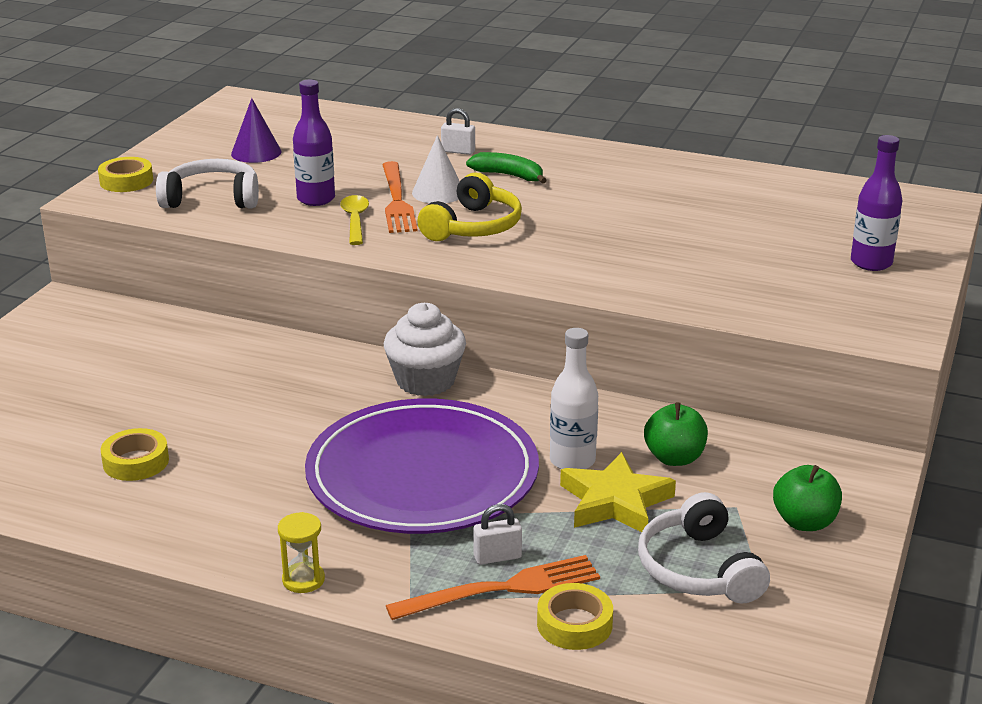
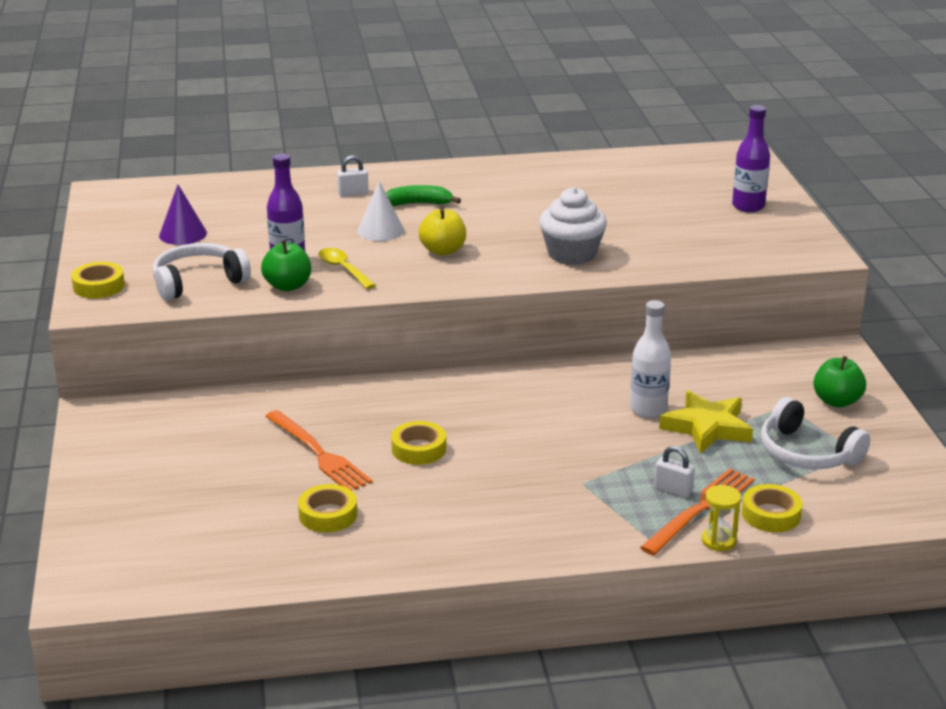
camera: 30 degrees left, 0 degrees up
(293, 426) = (418, 449): none -> yellow tape
(303, 580) = (560, 552): yellow hourglass -> yellow hourglass (718, 541)
(397, 201) = (356, 245): orange fork -> orange fork (319, 454)
(422, 475) = (556, 452): purple plate -> none
(425, 381) = (478, 385): white cupcake -> white cupcake (571, 254)
(473, 227) = (443, 250): yellow headphones -> yellow apple
(497, 557) = (673, 490): white padlock -> white padlock turned 75 degrees clockwise
(674, 458) = (712, 386): green apple -> green apple (288, 286)

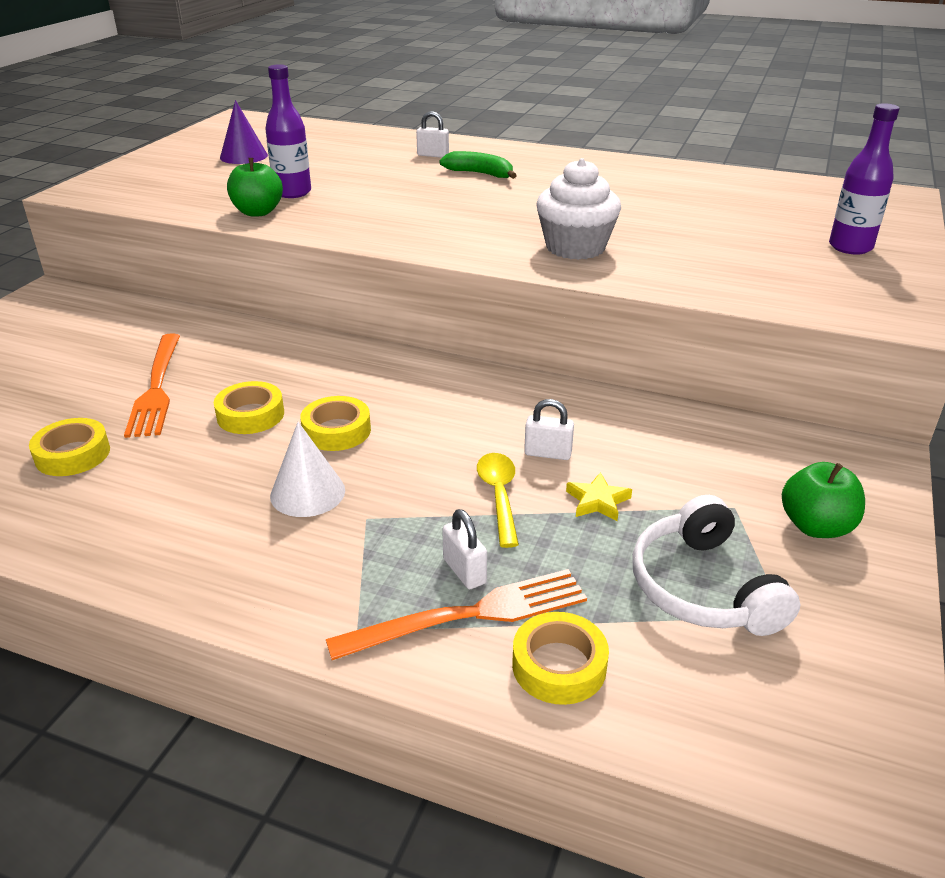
camera: 30 degrees right, 5 degrees up
(99, 286) = (114, 178): yellow tape -> yellow tape (336, 431)
(198, 282) = (192, 192): white headphones -> none
(343, 269) = (328, 210): yellow spoon -> yellow spoon (499, 496)
(380, 230) = (412, 187): white cone -> white cone (307, 493)
(443, 250) = (445, 215): yellow apple -> none
(648, 409) = (548, 453): white bottle -> white padlock
(707, 427) = (597, 501): yellow star -> yellow star, size x0.50
(718, 541) = (443, 676): yellow hourglass -> none

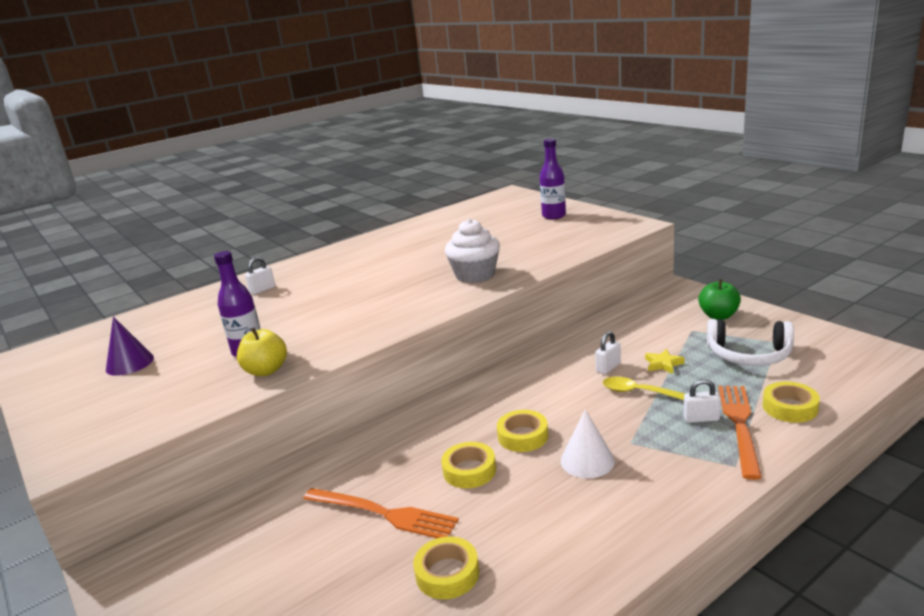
camera: 55 degrees left, 10 degrees down
(258, 212) = (266, 371): green apple -> yellow apple
(480, 174) = (322, 280): green banana -> none

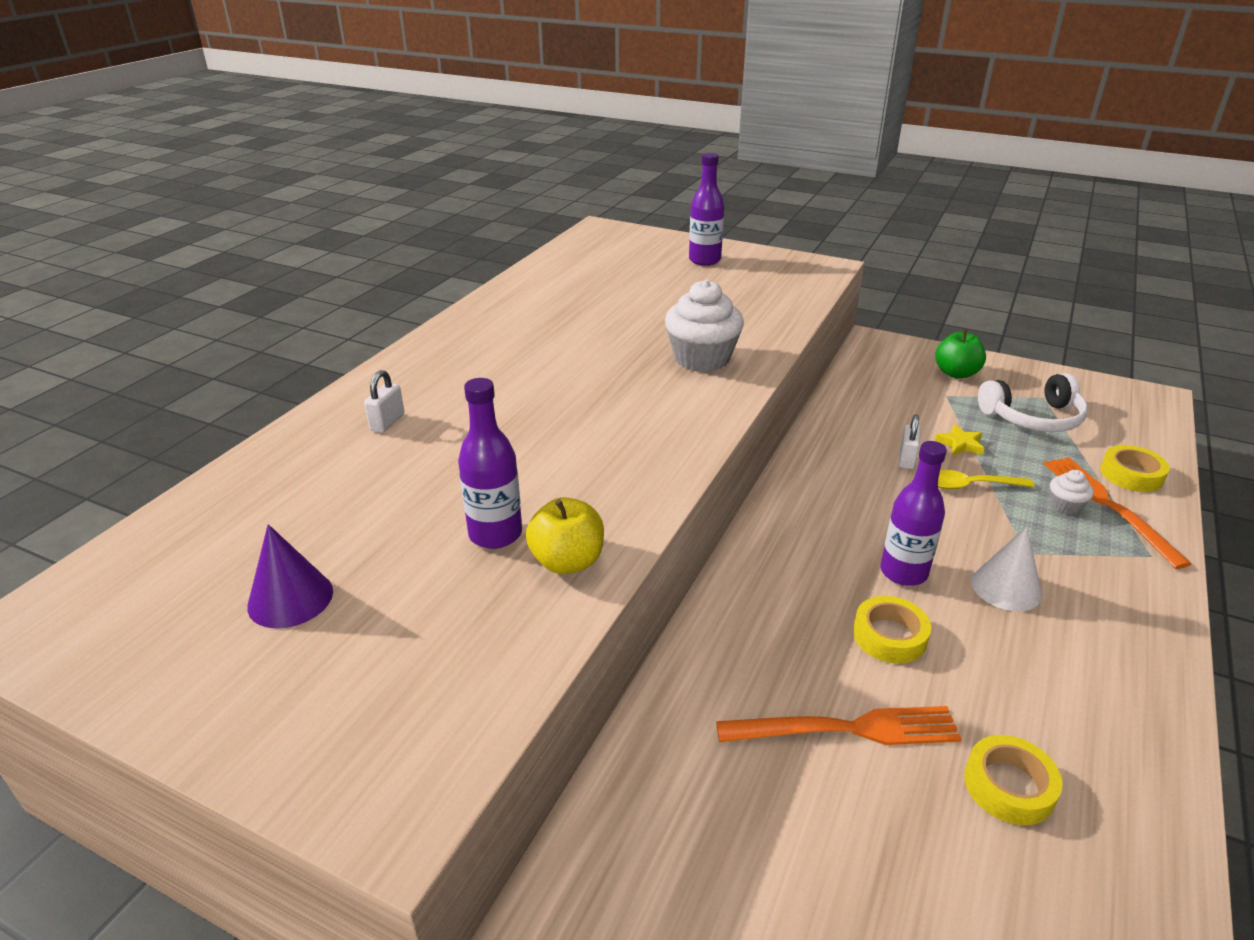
camera: 30 degrees left, 10 degrees up
(523, 436) = (903, 572): yellow tape -> purple bottle
(701, 418) = (1065, 506): white padlock -> white cupcake

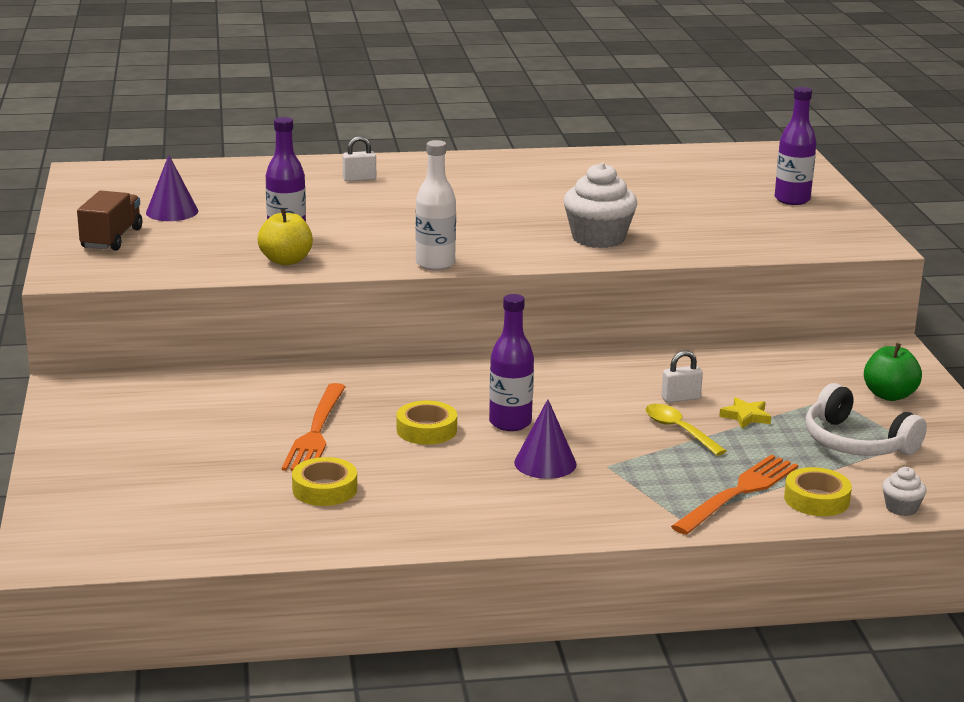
camera: 55 degrees right, 10 degrees down
(311, 699) = (112, 239): none -> brown truck
(680, 463) = (435, 264): none -> white bottle
(847, 729) = (316, 432): orange fork -> orange fork turned 45 degrees clockwise
(1006, 587) = (545, 463): white cone -> purple cone
(1065, 506) = (708, 474): white cupcake -> white cupcake (901, 508)

